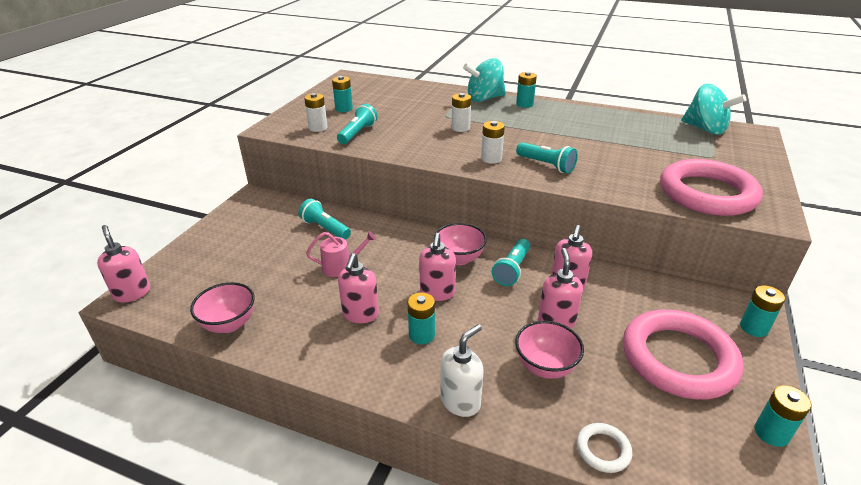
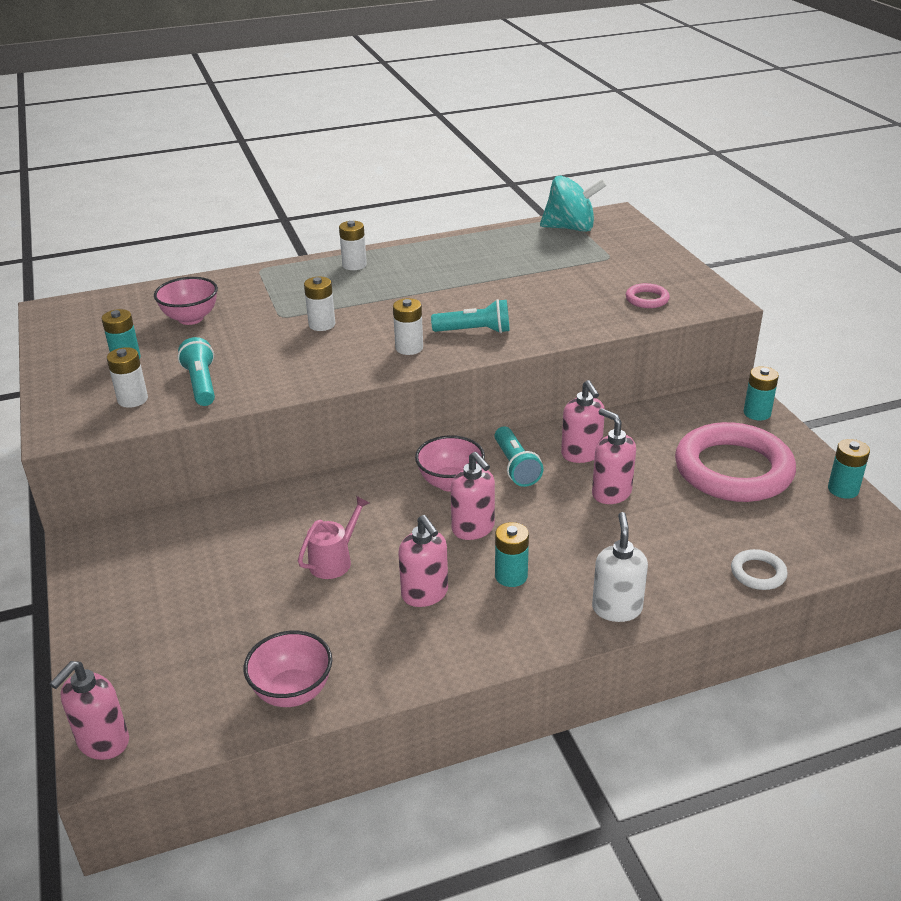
camera: 40 degrees left, 0 degrees up
(132, 293) = (103, 742): pink soap dispenser -> pink soap dispenser turned 75 degrees counterclockwise
(325, 228) = (250, 531): turquoise flashlight -> none
(484, 98) = (296, 274): turquoise spinning top -> none
(524, 104) = (354, 265): turquoise battery -> white battery
(545, 367) = (647, 537): pink bowl -> pink bowl (191, 318)
(707, 193) = (647, 299): pink ring -> pink ring, size x0.41

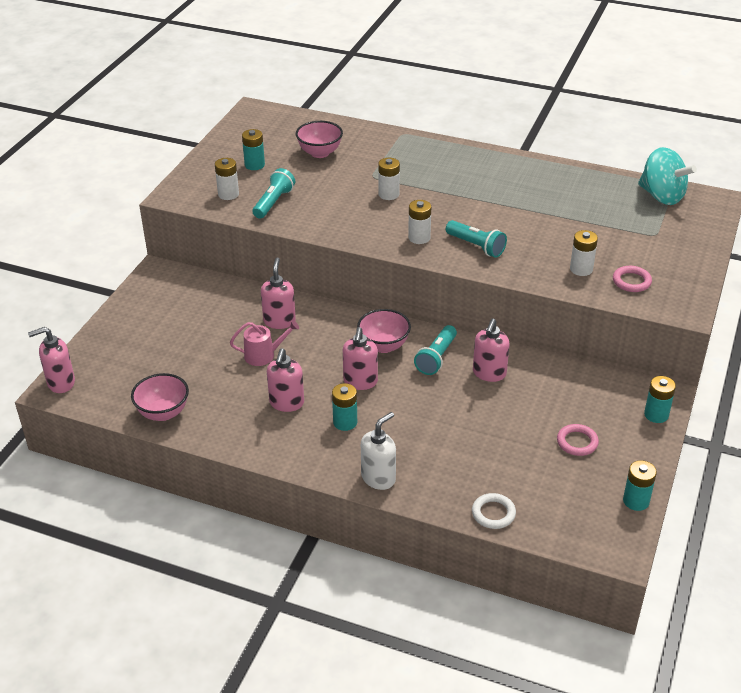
camera: 40 degrees right, 5 degrees up
(354, 265) = (465, 158): white battery -> white battery (581, 269)
(611, 493) = (472, 409): pink soap dispenser -> pink soap dispenser (279, 321)
(733, 470) = (577, 442): pink ring -> pink ring, size x0.41

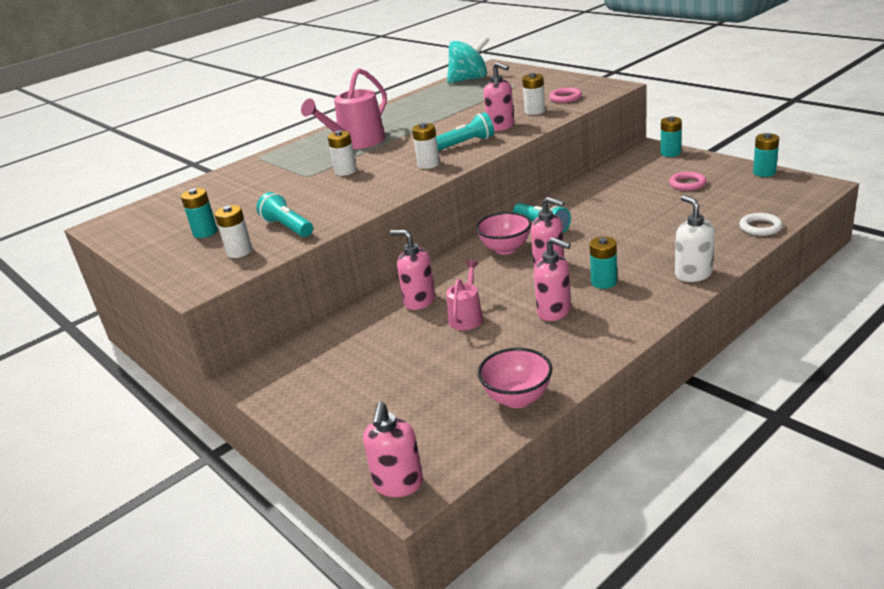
camera: 60 degrees left, 10 degrees down
(320, 153) = (233, 197): pink bowl -> none
(455, 178) = (357, 142): none -> pink watering can
(489, 373) = (580, 206): pink soap dispenser -> pink soap dispenser (501, 127)

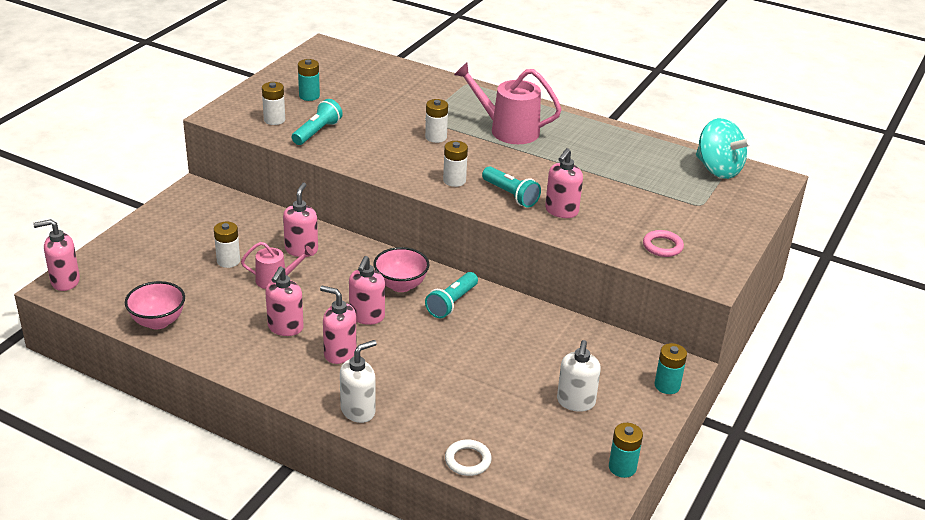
camera: 65 degrees right, 5 degrees up
(535, 111) = (613, 229): white battery -> white battery (228, 261)
(604, 282) = (339, 353): turquoise battery -> pink soap dispenser
(687, 184) = (575, 402): pink ring -> white soap dispenser

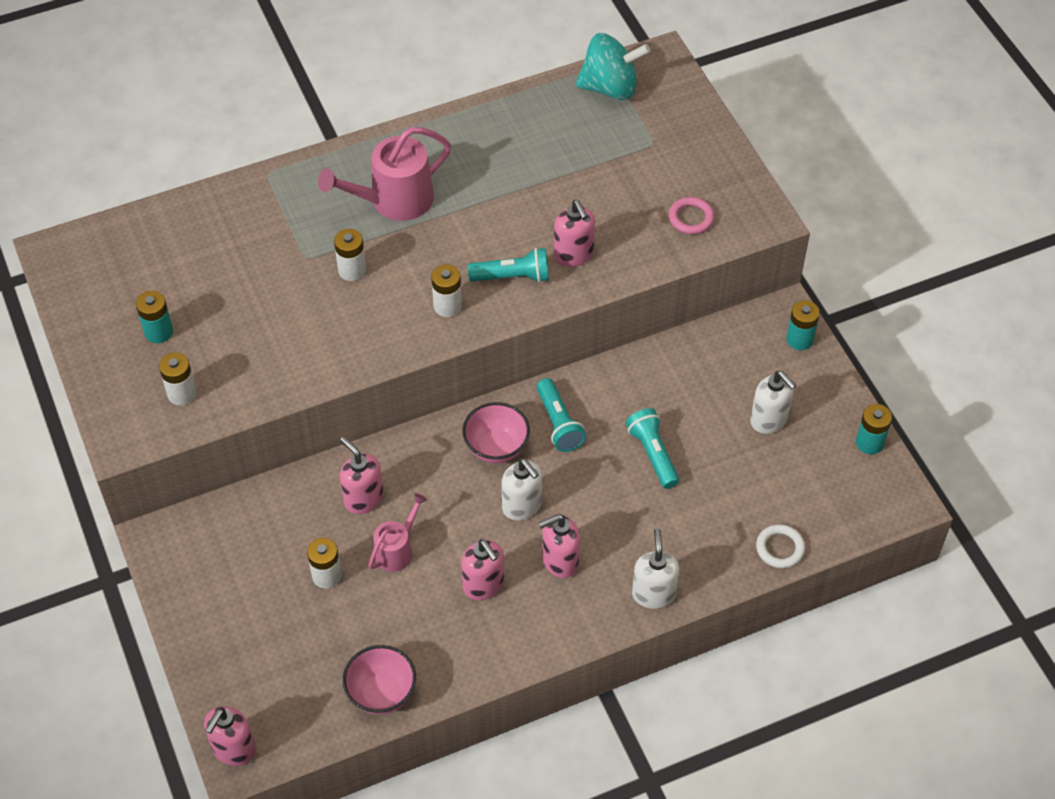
camera: 50 degrees left, 20 degrees up
(317, 132) = (245, 368): turquoise flashlight -> turquoise flashlight (652, 454)
(366, 317) = (522, 506): pink soap dispenser -> white soap dispenser

